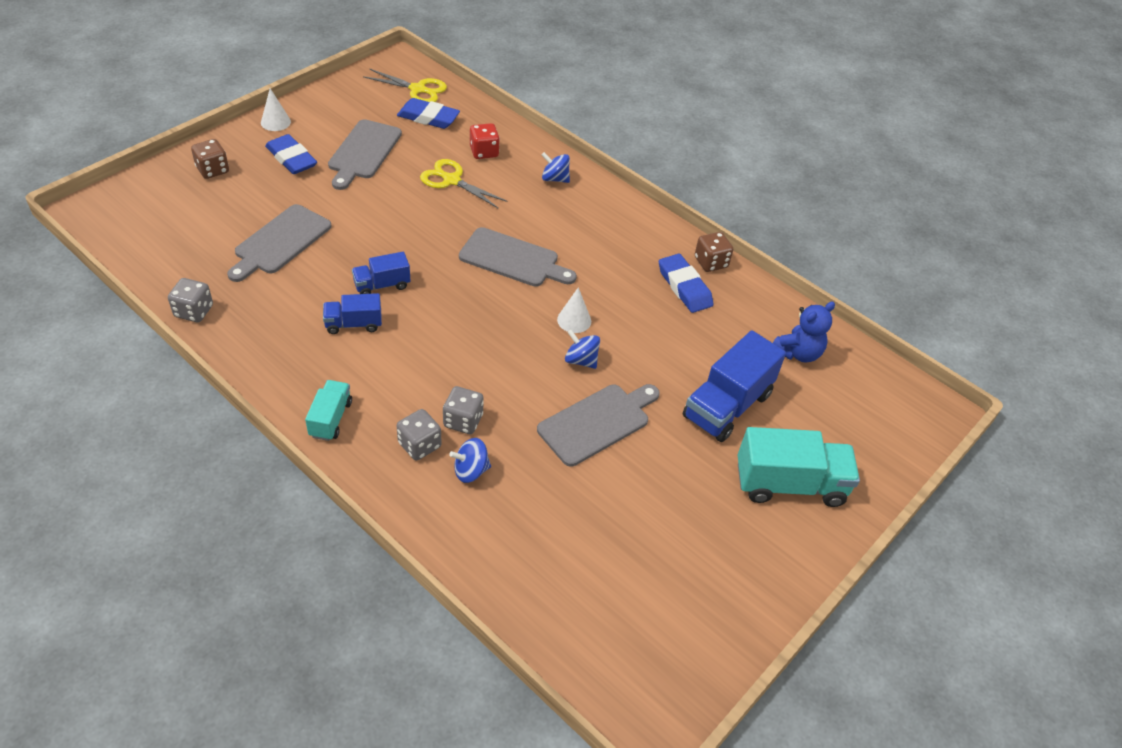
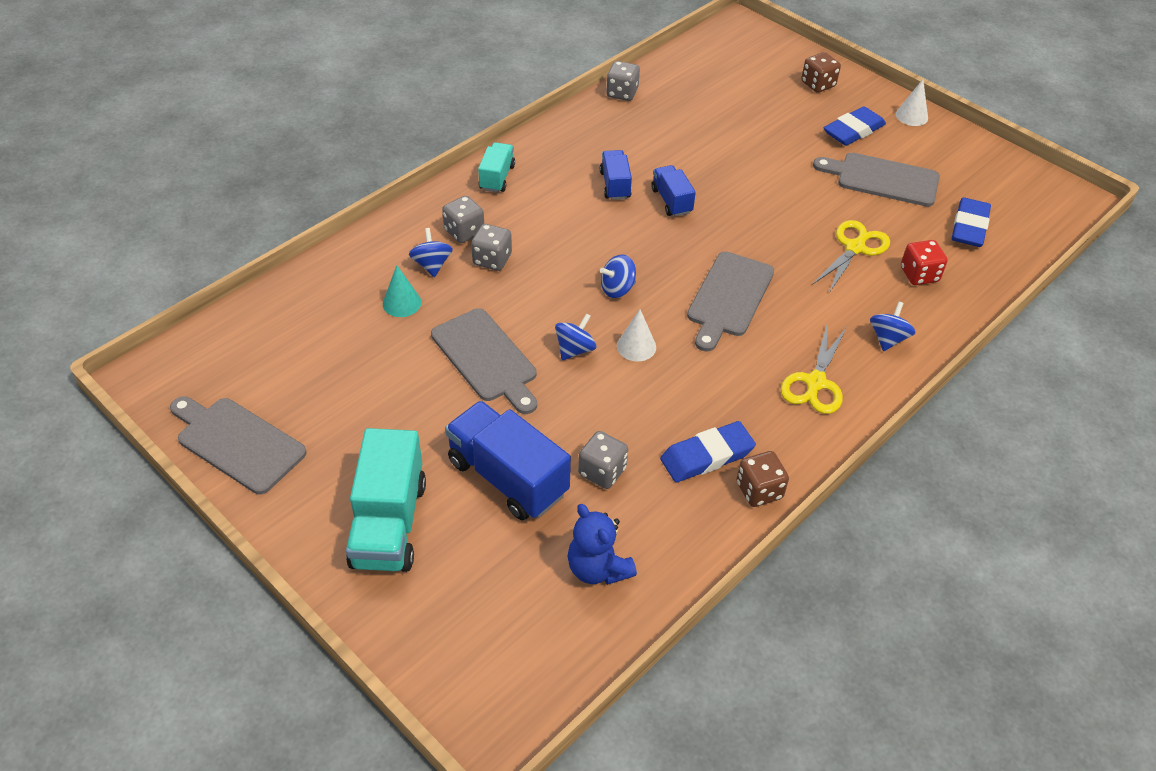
camera: 95 degrees right, 0 degrees up
(280, 242) = (722, 133): grey cutting board -> grey cutting board (237, 442)
(331, 419) = (497, 177): turquoise truck -> turquoise truck turned 90 degrees counterclockwise
(418, 89) = (1023, 217): yellow scissors -> yellow scissors (815, 383)
(503, 329) = (617, 289): none -> blue spinning top
(527, 493) = (402, 303): none -> turquoise cone
(710, 347) = (602, 471): none -> grey dice

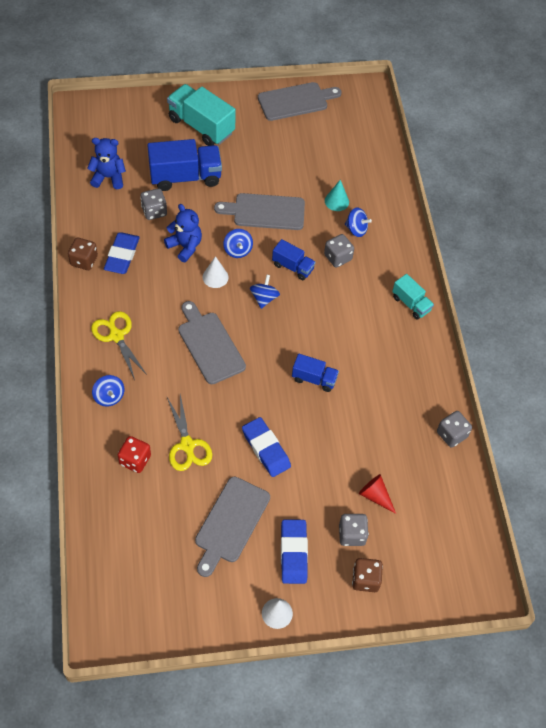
camera: 125 degrees right, 10 degrees up
(464, 232) = (372, 259): grey dice -> grey dice (352, 534)
(615, 185) = (354, 359): blue truck -> blue truck (293, 267)
(623, 402) = (185, 246): none -> blue teddy bear
(740, 110) = (375, 496): none -> red cone
(882, 179) = (230, 523): grey cutting board -> grey cutting board turned 150 degrees clockwise
(969, 227) = (143, 532): blue eraser -> blue eraser (266, 449)

